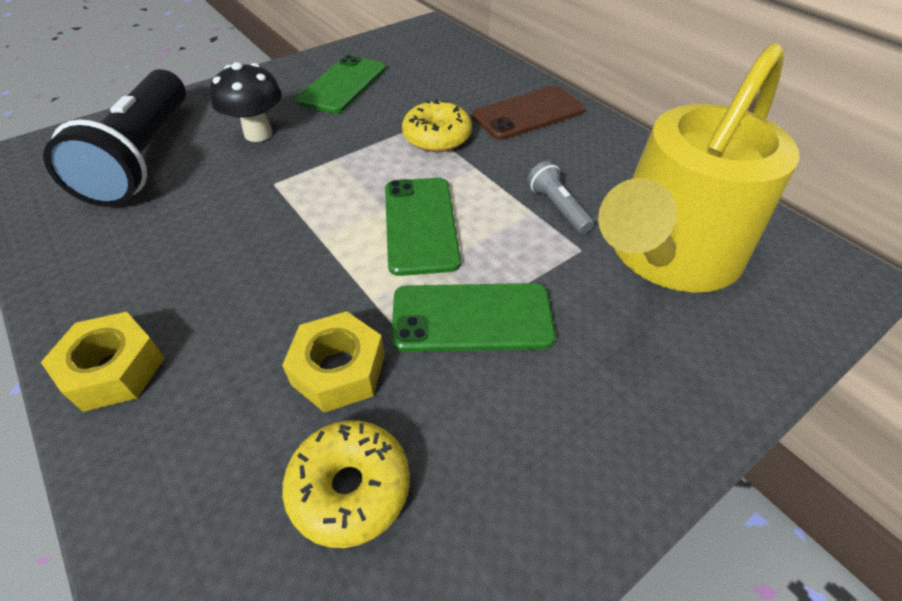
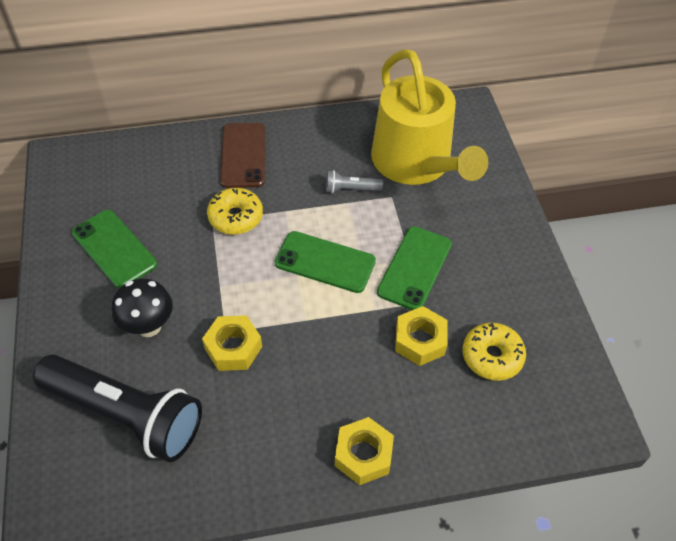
camera: 65 degrees left, 5 degrees up
(253, 196) = (233, 348): none -> yellow nut

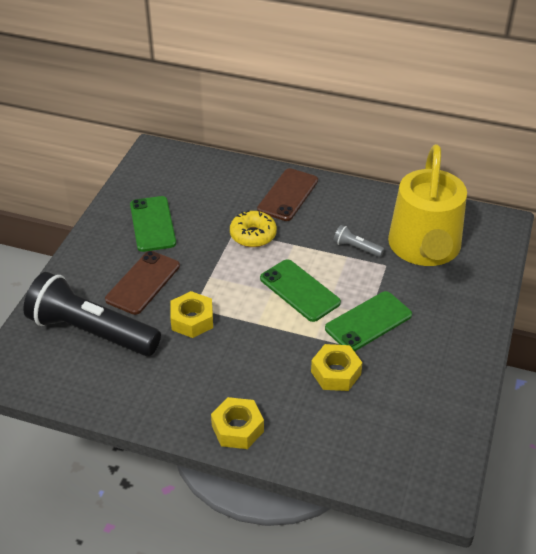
camera: 30 degrees right, 10 degrees down
(126, 415) = (91, 331): black flashlight -> black flashlight turned 150 degrees clockwise
(149, 326) = (143, 283): black mushroom -> brown phone
(492, 356) = (387, 408): yellow donut -> none

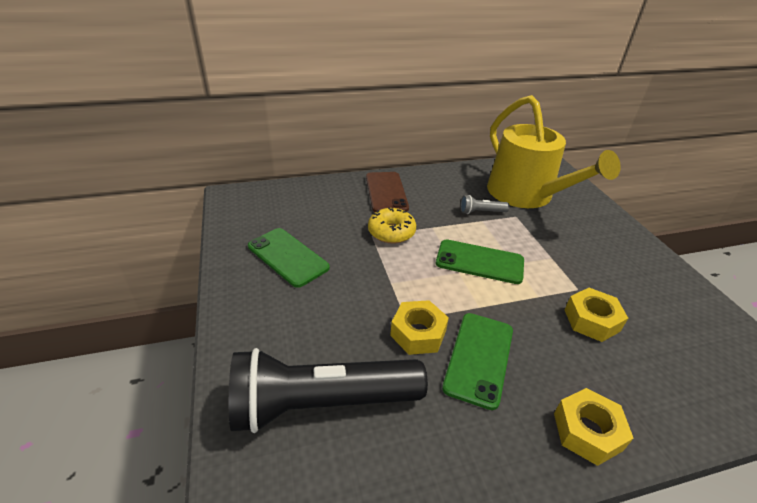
camera: 35 degrees left, 5 degrees down
(143, 283) = (331, 318): brown phone -> none
(368, 322) = (558, 264): green phone -> green phone (479, 358)

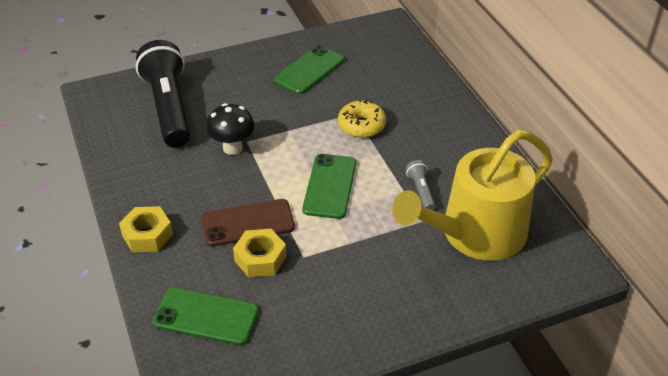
camera: 85 degrees right, 5 degrees up
(386, 192) = (433, 117): brown phone -> brown phone (248, 223)
(418, 333) = (232, 148): yellow nut -> black mushroom
(479, 358) = (210, 181): green phone -> green phone (206, 316)

